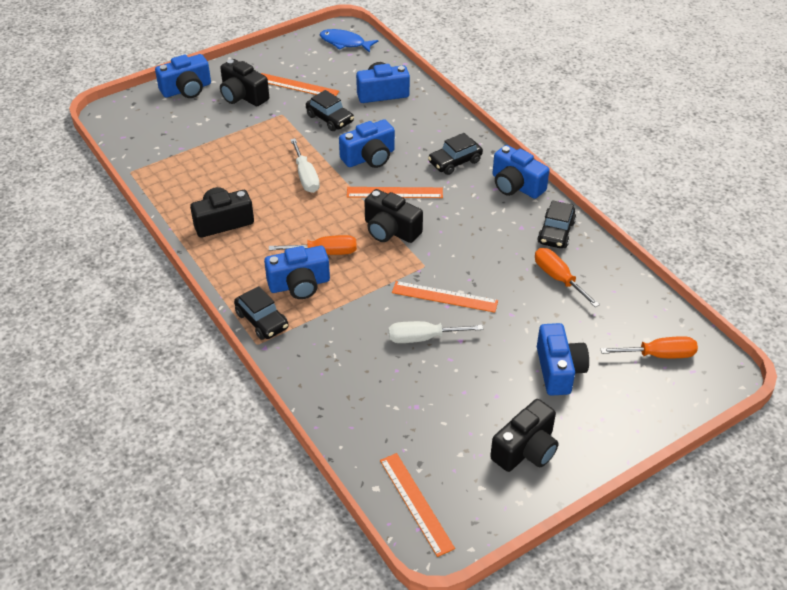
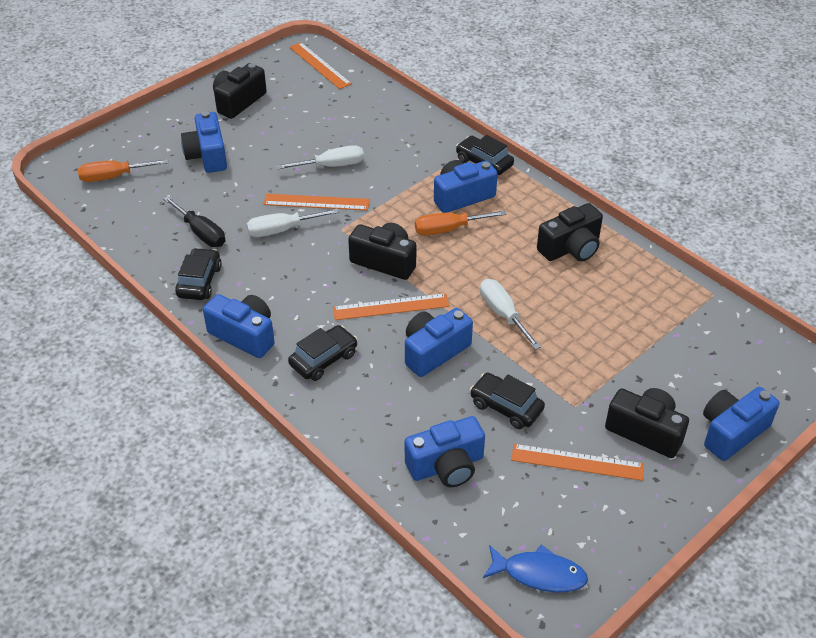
camera: 170 degrees right, 0 degrees up
(481, 271) = (282, 230): none -> white screwdriver
(558, 278) = (201, 233): orange screwdriver -> black screwdriver

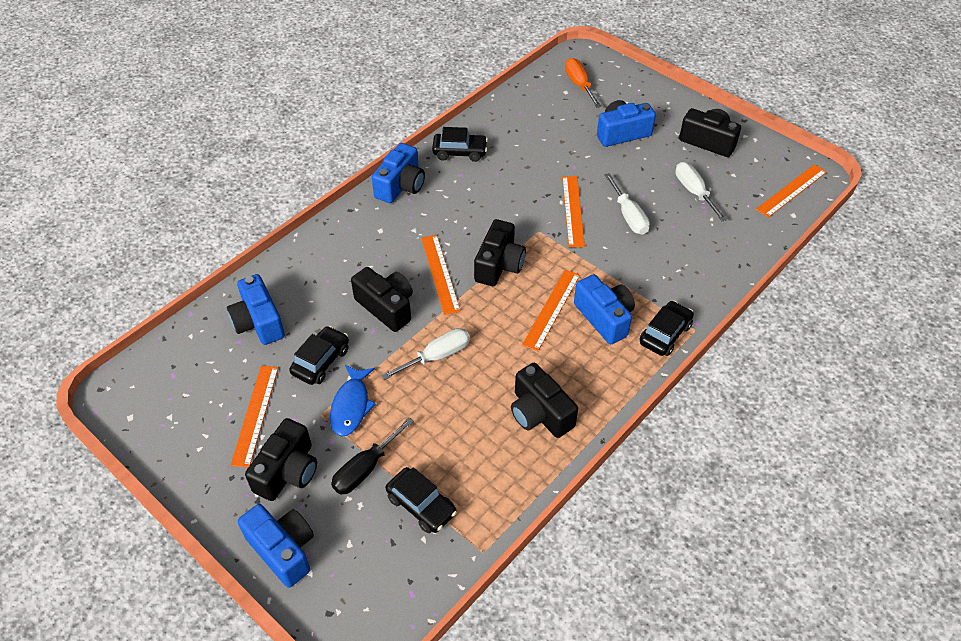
camera: 85 degrees right, 5 degrees up
(201, 233) = (518, 144): black screwdriver -> black screwdriver (365, 468)
(282, 230) = (530, 192): white screwdriver -> white screwdriver (694, 192)
(323, 359) = (375, 235): black car -> black car (421, 505)
(434, 351) = (386, 307): blue camera -> black camera
(448, 229) = (551, 309): orange screwdriver -> orange ruler
(539, 574) = (145, 387): blue fish -> blue fish (351, 406)

